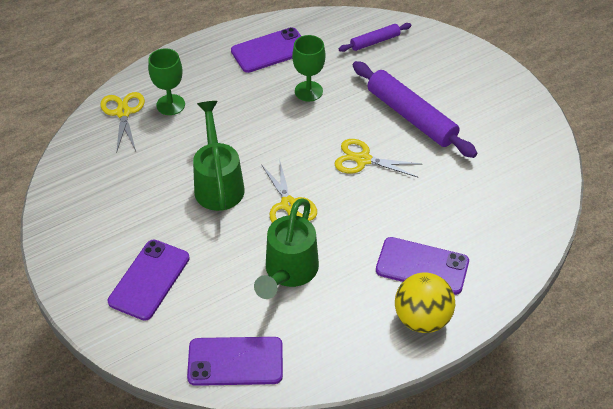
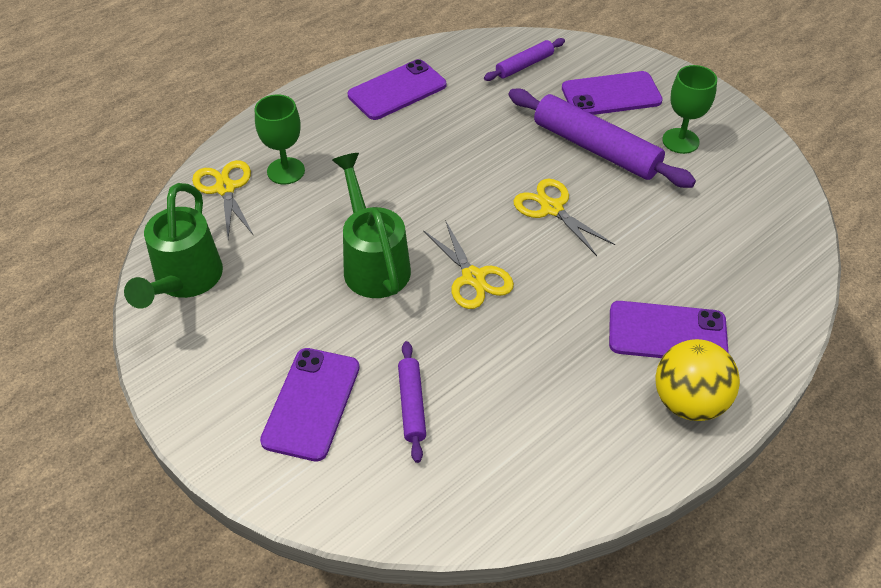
camera: 10 degrees left, 0 degrees up
(219, 291) = (411, 405): none -> purple rolling pin
(235, 361) = (458, 500): purple phone -> purple phone (611, 95)
(288, 272) = (497, 366): green watering can -> green watering can (184, 281)
(308, 91) = (459, 133): green goblet -> green goblet (680, 141)
(363, 160) = (552, 208): yellow scissors -> yellow scissors turned 45 degrees clockwise

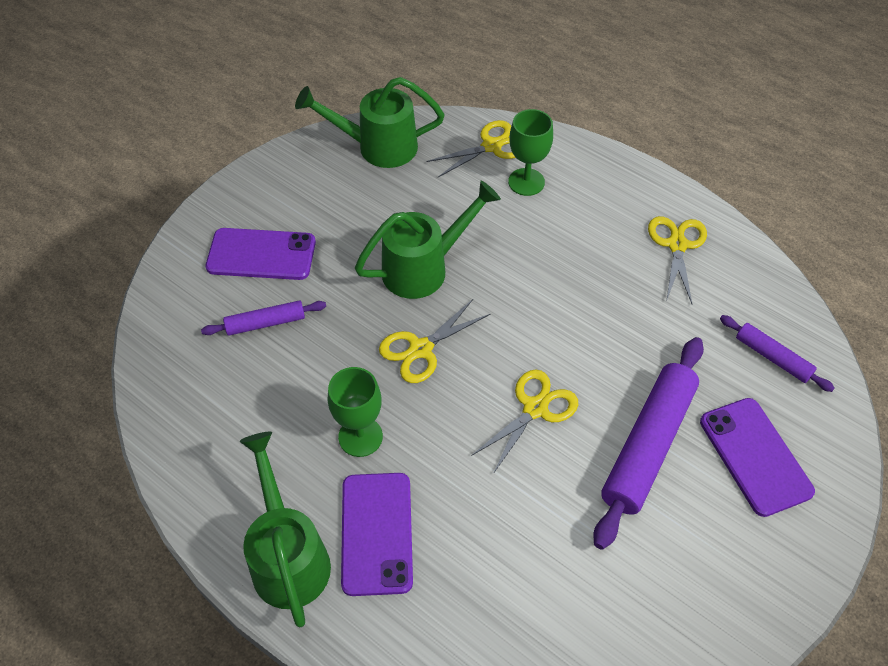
camera: 80 degrees right, 5 degrees up
(397, 90) = (677, 245): purple phone -> yellow scissors
(680, 141) = (695, 541): green goblet -> green goblet (360, 437)
(688, 402) = (288, 556): yellow ball -> green watering can

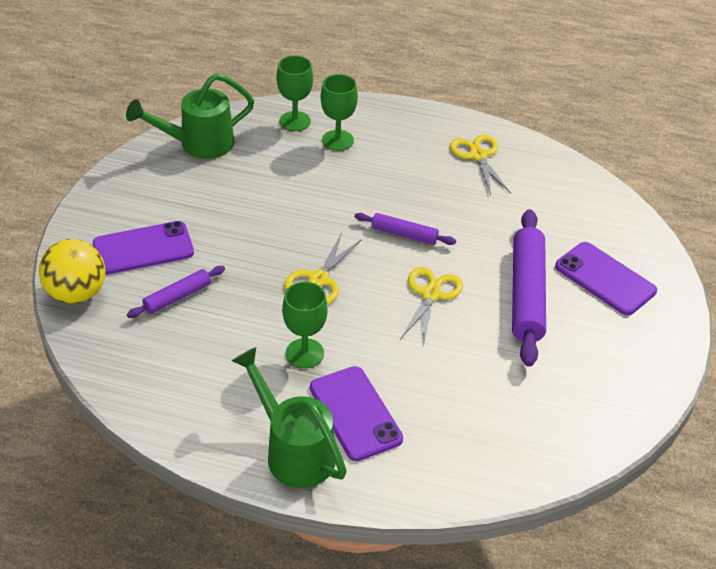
camera: 25 degrees left, 10 degrees down
(171, 287) = (76, 293): none -> yellow ball
(424, 268) = (288, 222): green watering can -> none
(491, 146) = (295, 121): yellow scissors -> green goblet
(772, 357) = (585, 212): purple rolling pin -> purple rolling pin (404, 234)

